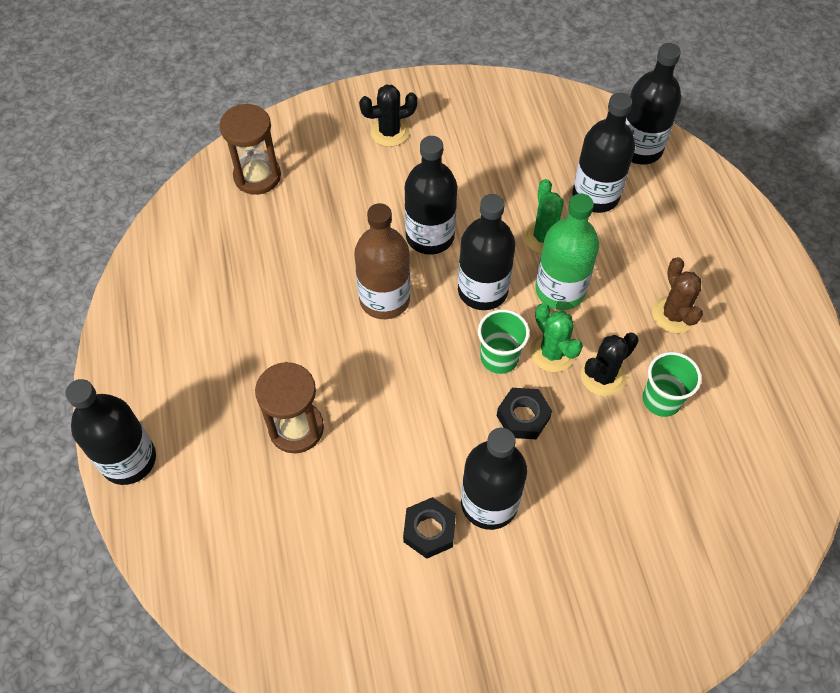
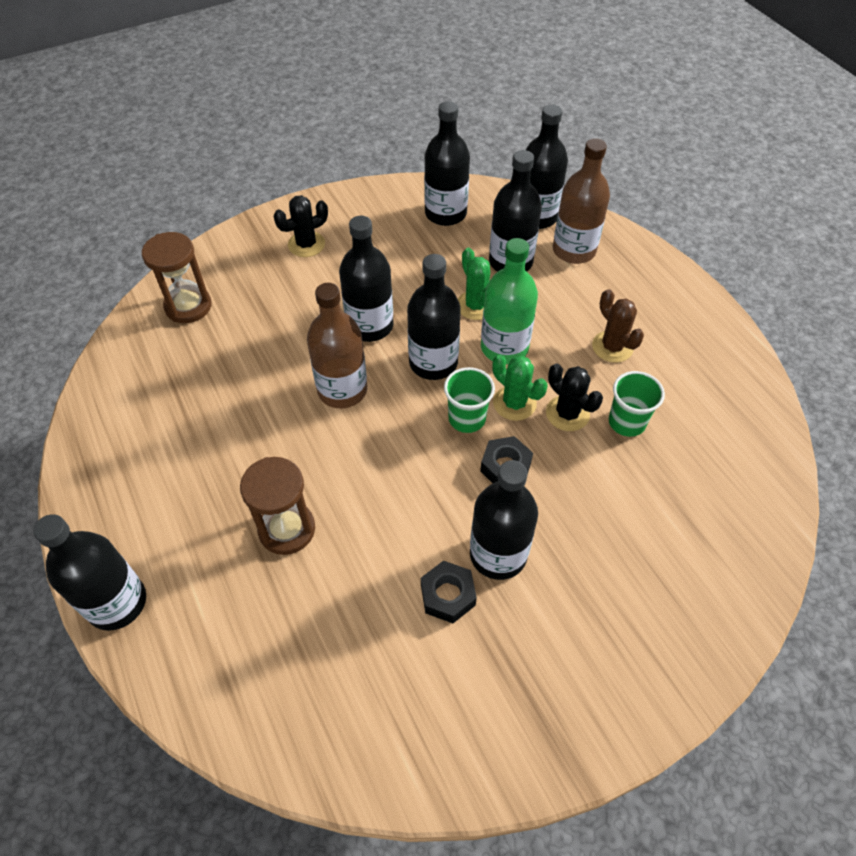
camera: 15 degrees left, 5 degrees down
(543, 125) = (445, 213): none -> black bottle
(603, 376) = (567, 413): black cactus -> black cactus turned 75 degrees counterclockwise
(668, 196) = (574, 250): none -> brown bottle

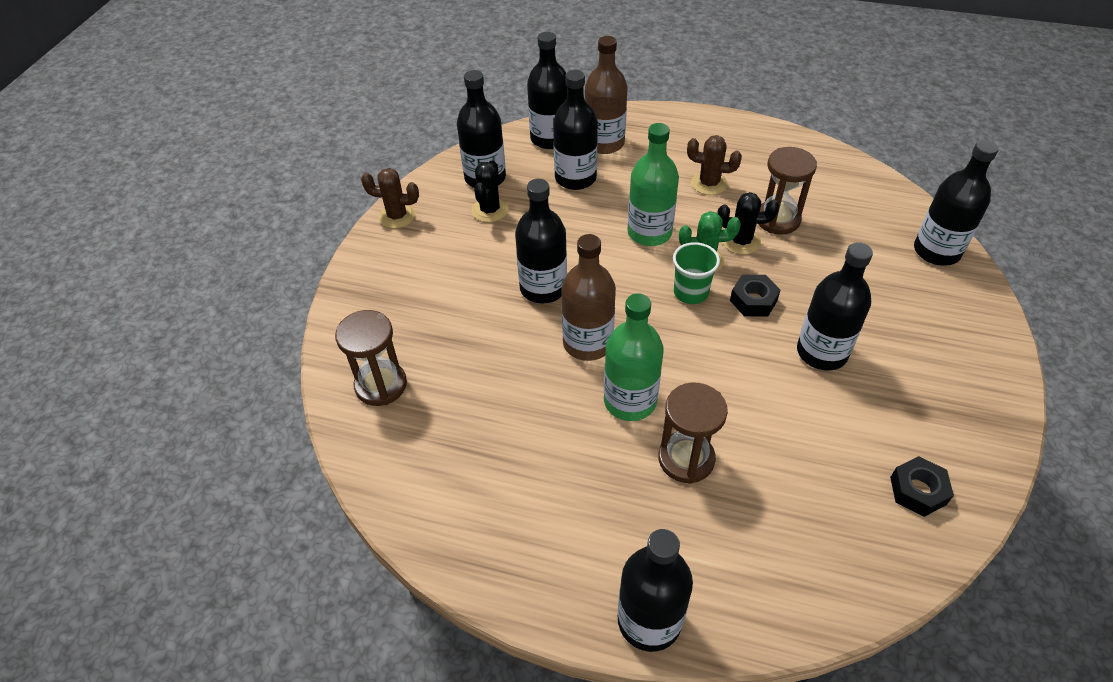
camera: 45 degrees left, 5 degrees down
(306, 244) = (411, 271): black cactus -> black cactus (490, 210)
(310, 455) = (630, 401): none -> green bottle
(350, 198) = (397, 216): none -> brown cactus
(433, 362) = (620, 277): black bottle -> black bottle (936, 251)
(448, 595) = (831, 401): black nut -> black nut (918, 491)
(475, 305) = (594, 221): green cactus -> none
(627, 422) = (777, 219): green cup -> brown hourglass

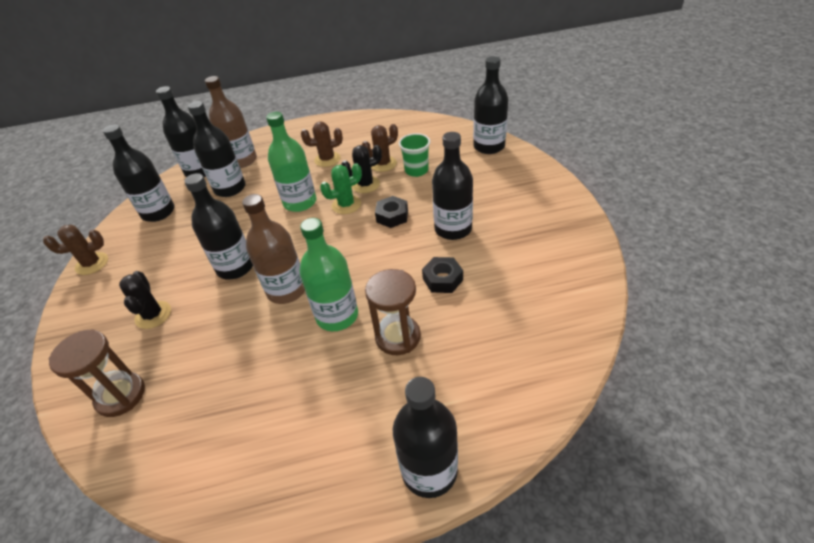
camera: 25 degrees left, 5 degrees down
(490, 210) = (170, 232): black cactus -> black cactus (153, 315)
(690, 292) = (347, 228): green cup -> green cup (416, 170)
(777, 219) = (383, 164): brown hourglass -> brown cactus
(918, 491) = (559, 285): black nut -> black nut (442, 279)

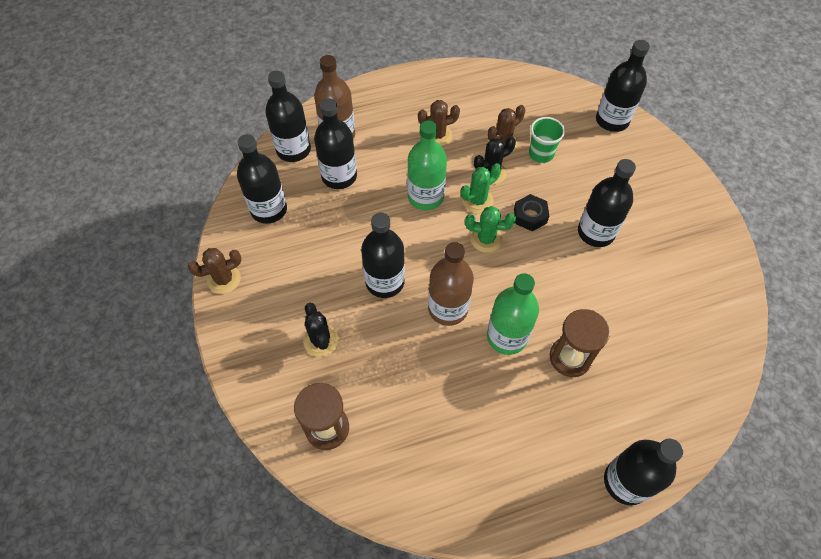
camera: 10 degrees left, 15 degrees up
(344, 234) = (486, 239): none -> green cactus
(442, 279) = (598, 293): black nut -> none

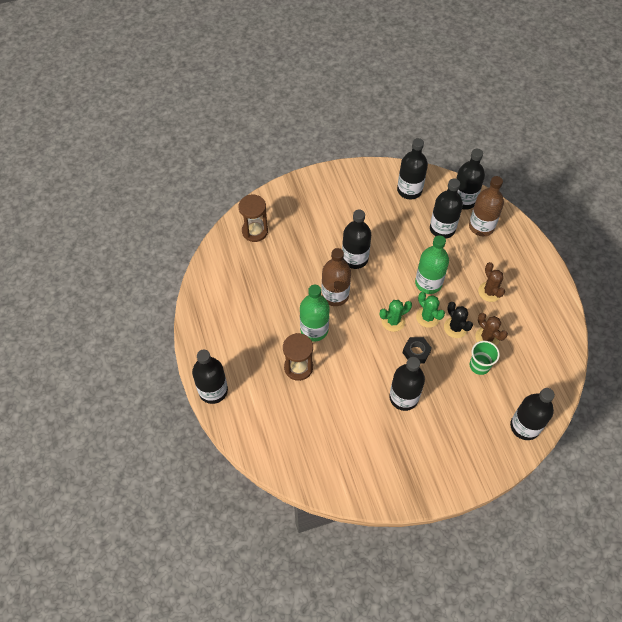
camera: 90 degrees right, 0 degrees up
(224, 279) = (354, 172): brown cactus -> none
(321, 340) = (311, 225): black cactus -> none
(486, 239) = (393, 321): green cactus -> green cactus turned 60 degrees clockwise

